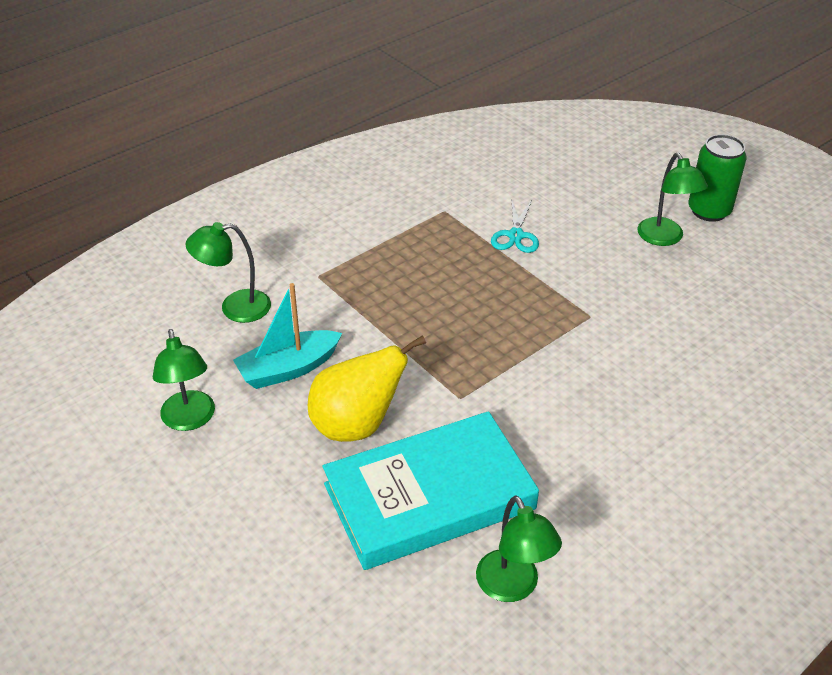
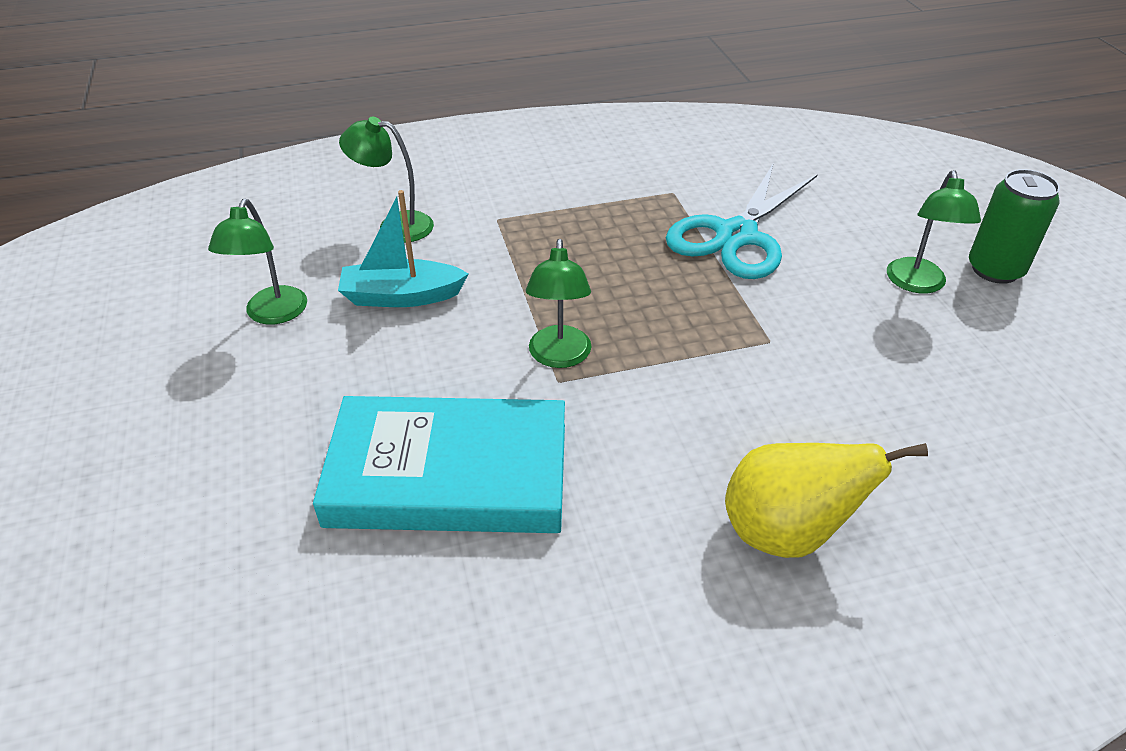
camera: 25 degrees right, 0 degrees up
(356, 425) = (427, 372): yellow pear -> yellow pear (786, 532)
(513, 587) = (469, 615): green lamp -> green lamp (559, 357)
(515, 235) = (736, 235): turquoise scissors -> turquoise scissors, size x2.02

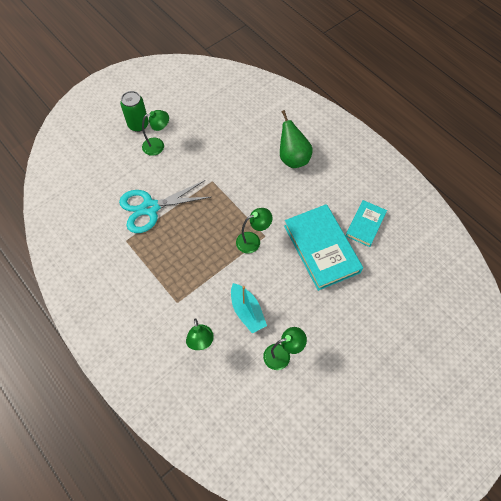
camera: 115 degrees left, 20 degrees up
(450, 615) = (365, 224): none -> turquoise book
(736, 235) = (150, 208): turquoise scissors -> turquoise scissors turned 150 degrees clockwise
(786, 532) = (293, 158): yellow pear -> green pear

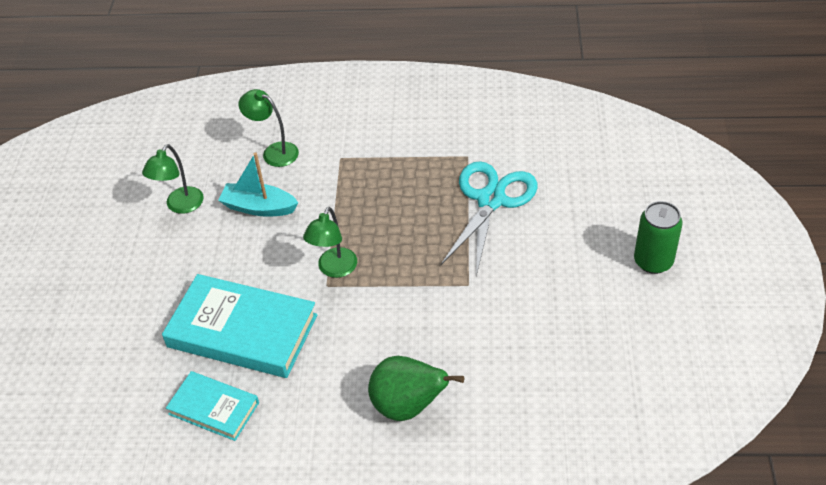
camera: 135 degrees right, 15 degrees down
(158, 145) = (591, 262): green lamp -> none
(365, 224) = (214, 408): turquoise book -> turquoise book turned 45 degrees counterclockwise

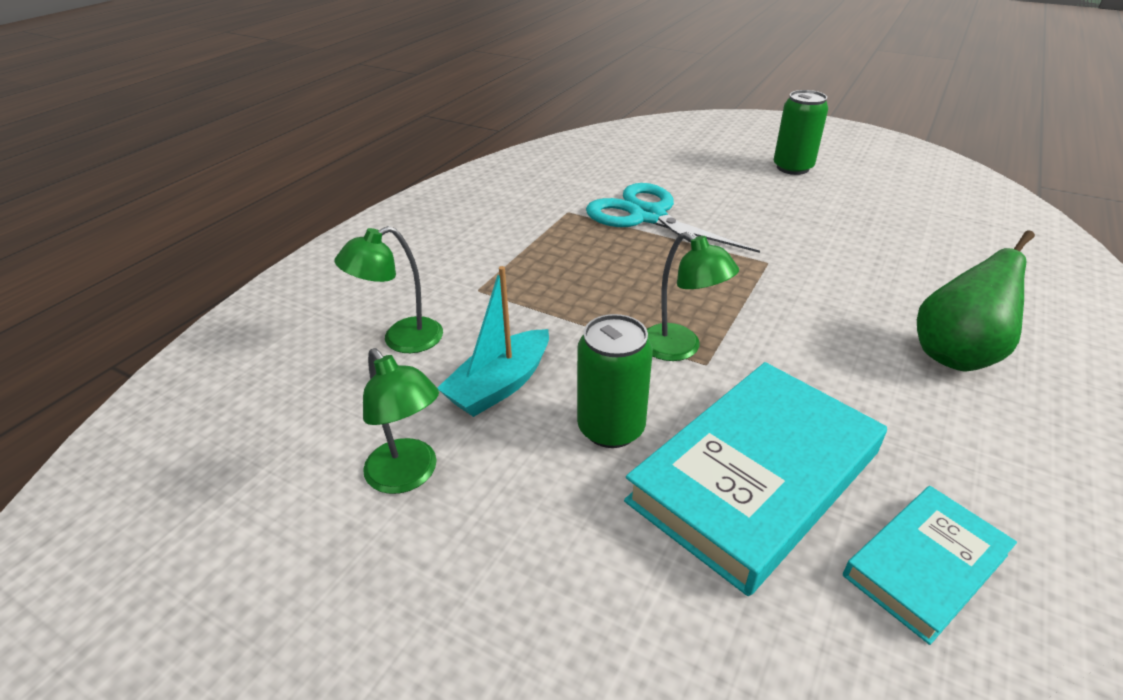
camera: 65 degrees left, 10 degrees down
(249, 264) = (611, 428): none -> green can

